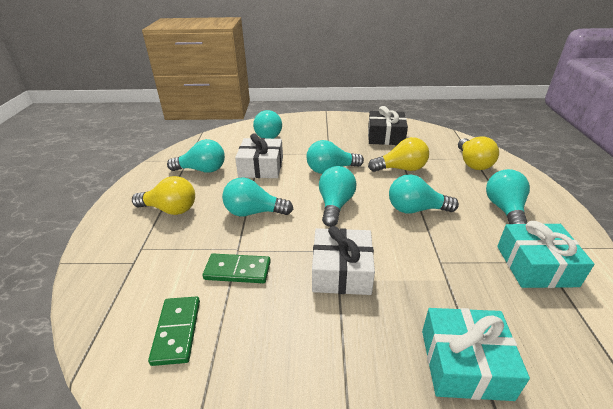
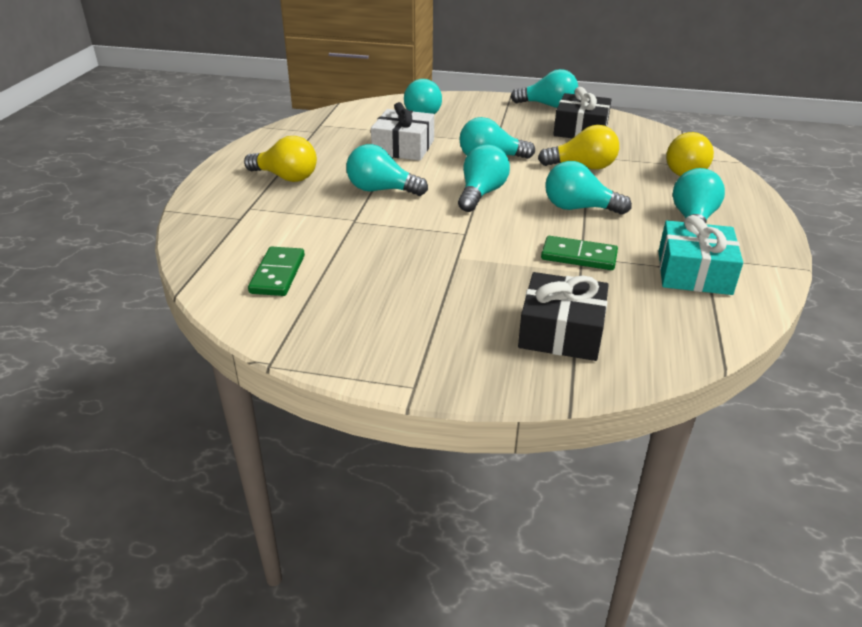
camera: 10 degrees right, 0 degrees up
(202, 170) = (330, 143): turquoise light bulb -> turquoise light bulb (548, 105)
(237, 271) = (349, 237): green domino -> green domino (579, 256)
(341, 271) = (463, 251): white gift -> none
(465, 363) = (561, 332): turquoise gift -> black gift

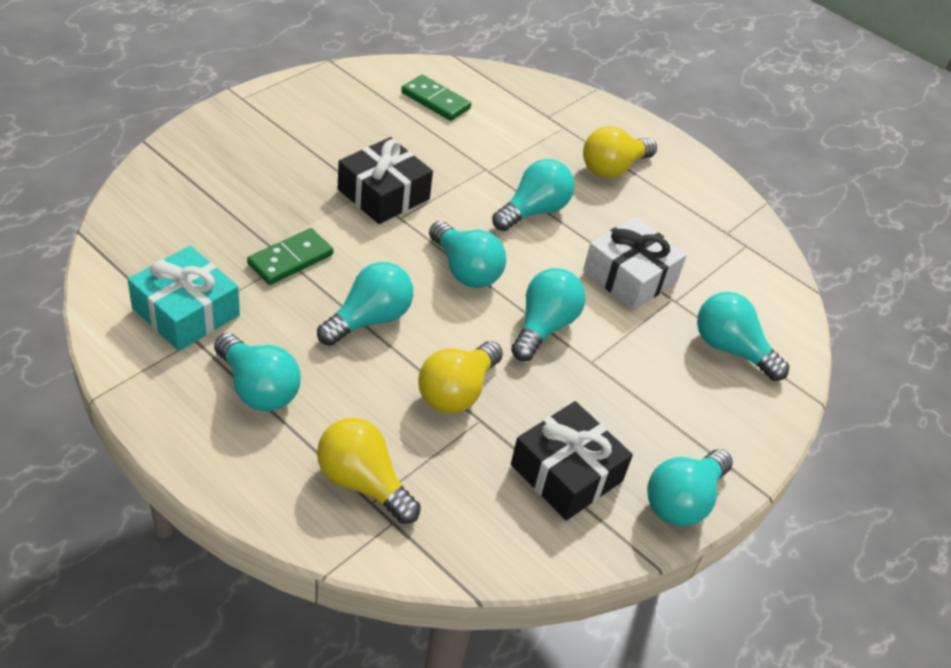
camera: 115 degrees right, 10 degrees up
(561, 332) = (213, 184): black gift -> black gift (383, 194)

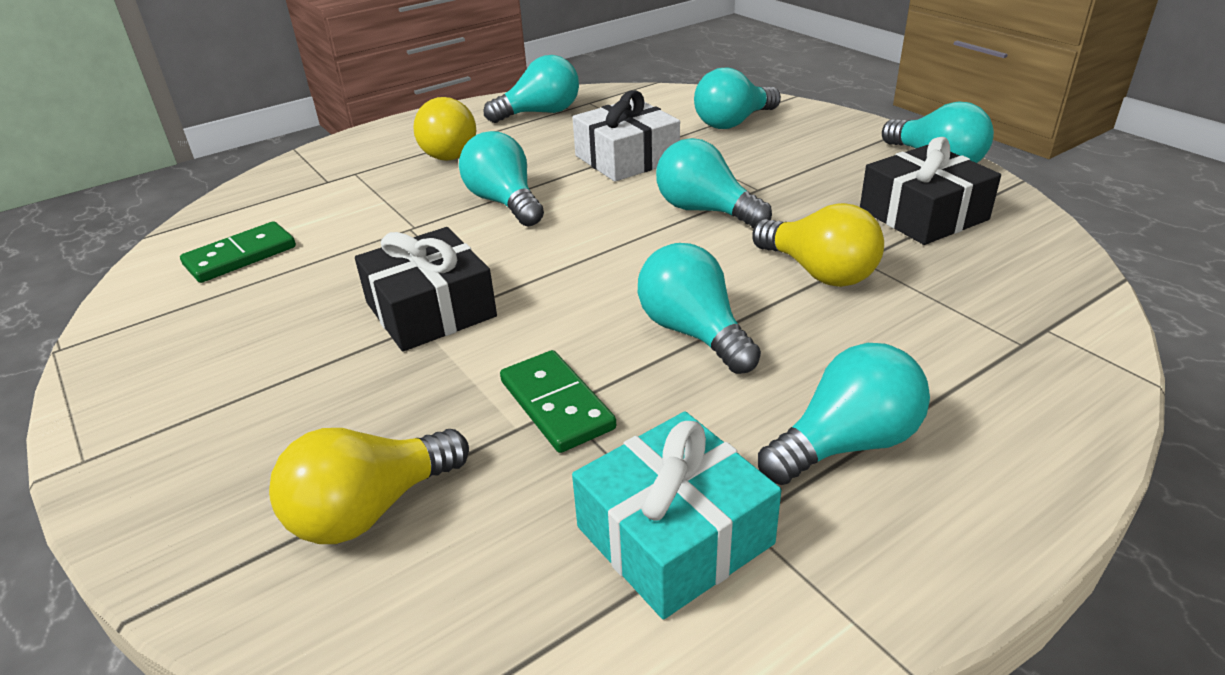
camera: 70 degrees left, 10 degrees down
(363, 483) = (994, 349): yellow light bulb -> yellow light bulb (370, 509)
(465, 270) = (603, 254): turquoise light bulb -> turquoise light bulb (540, 113)

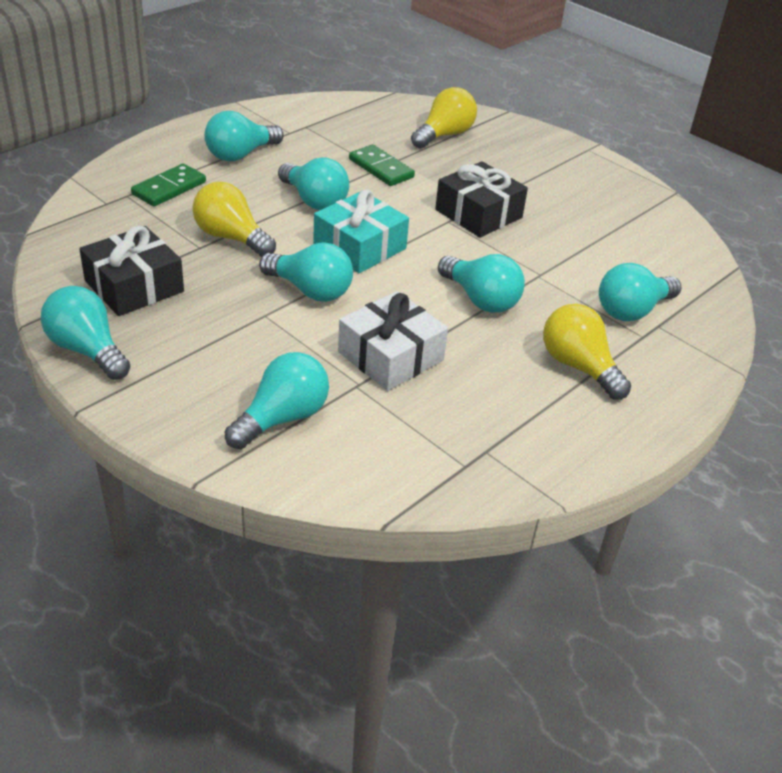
camera: 165 degrees right, 5 degrees up
(240, 256) = (643, 250): green domino -> green domino (169, 188)
(540, 113) = (515, 439): turquoise light bulb -> turquoise light bulb (632, 311)
(674, 535) = (317, 129): turquoise gift -> turquoise gift (360, 247)

